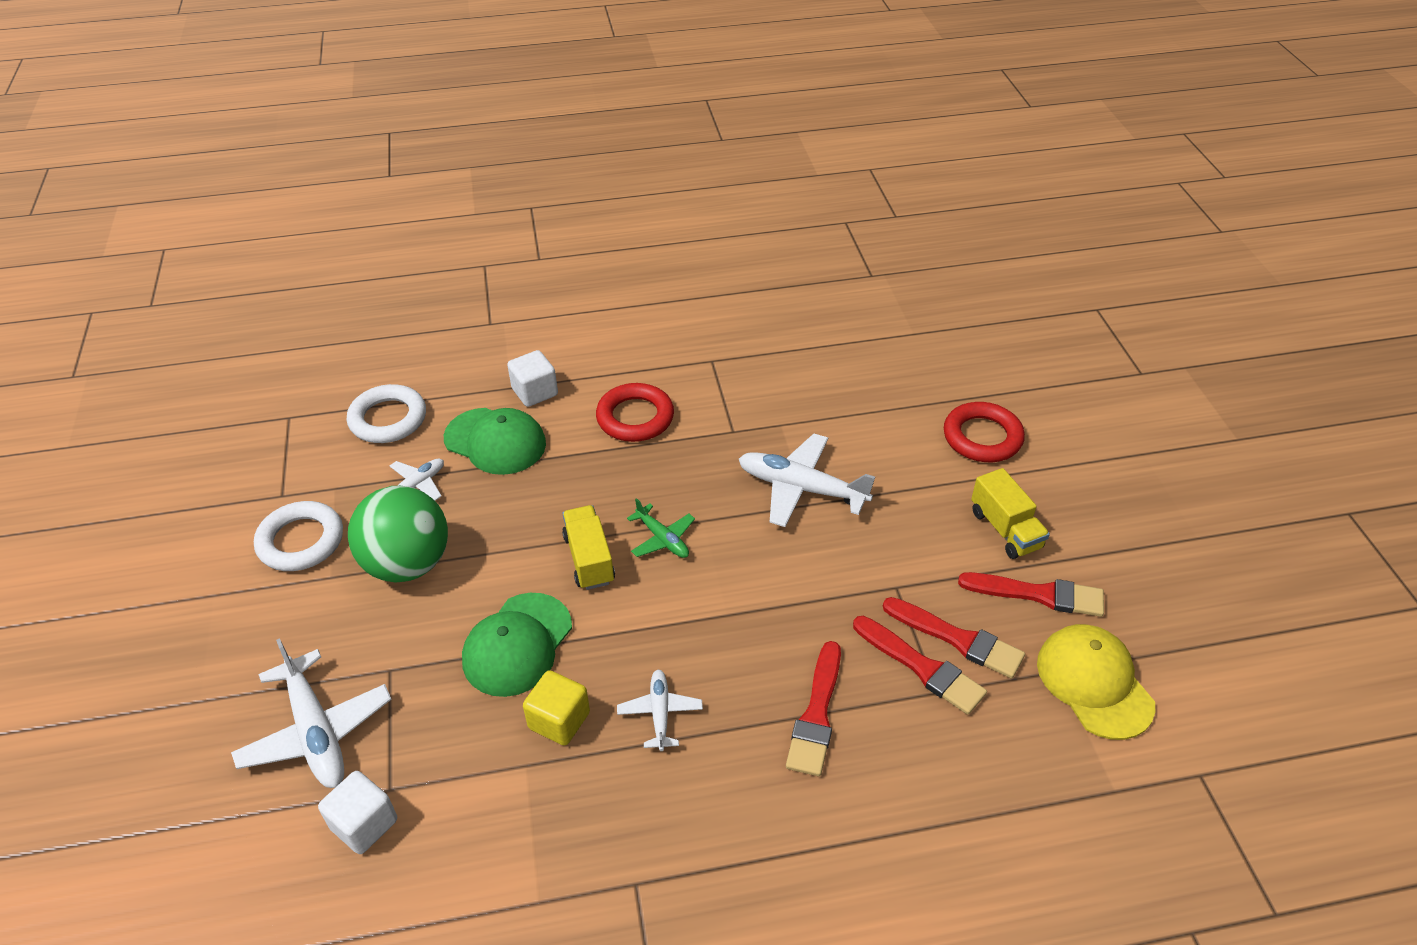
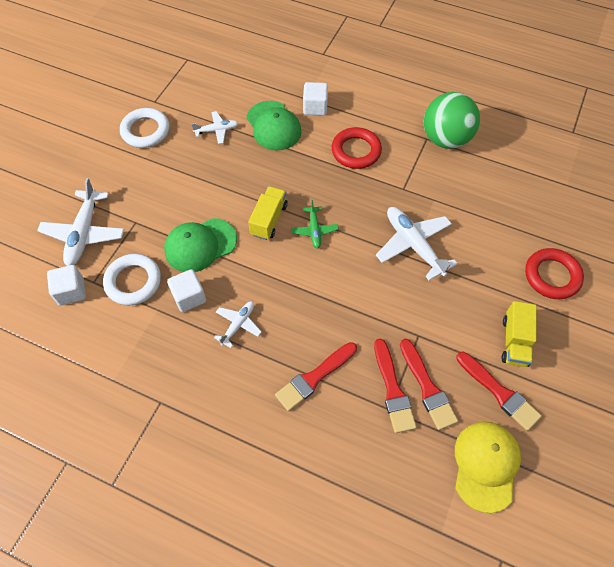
camera: 35 degrees right, 15 degrees up
(388, 419) = (231, 85): white ring -> white ring (133, 282)
(408, 564) = (183, 171): green ball -> green ball (445, 139)
(559, 720) = (189, 297): yellow cube -> white cube

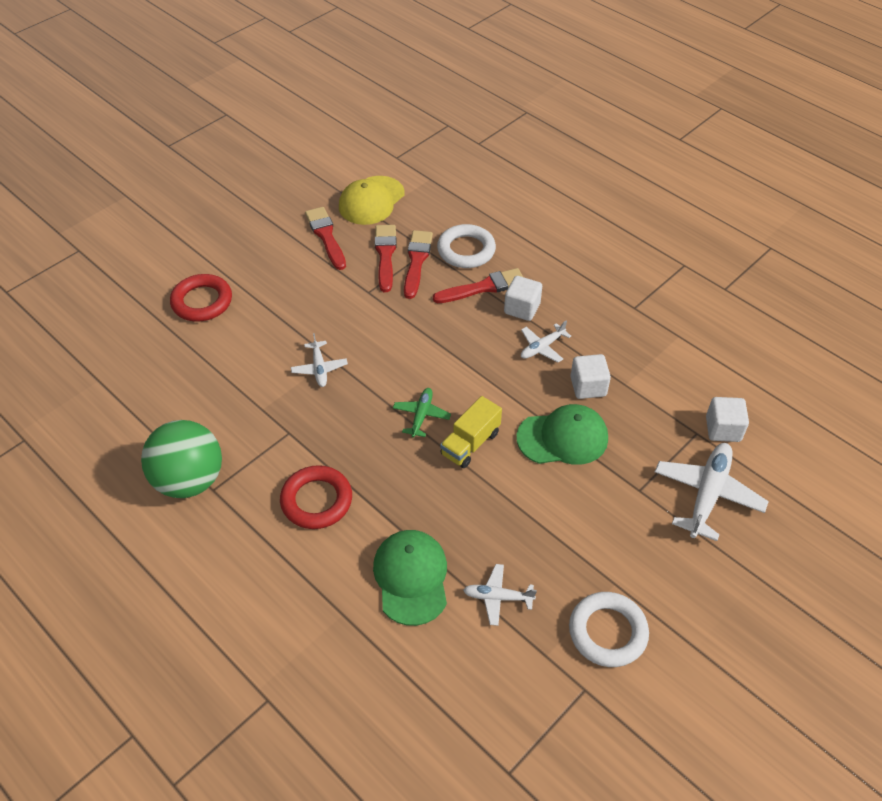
camera: 160 degrees left, 10 degrees down
(133, 282) = (649, 420): white ring -> white ring (466, 250)
(315, 107) = (336, 591): white cube -> white cube (522, 308)
(413, 245) = (319, 368): white plane -> white plane, size x0.56
(514, 341) = (283, 264): yellow truck -> none

